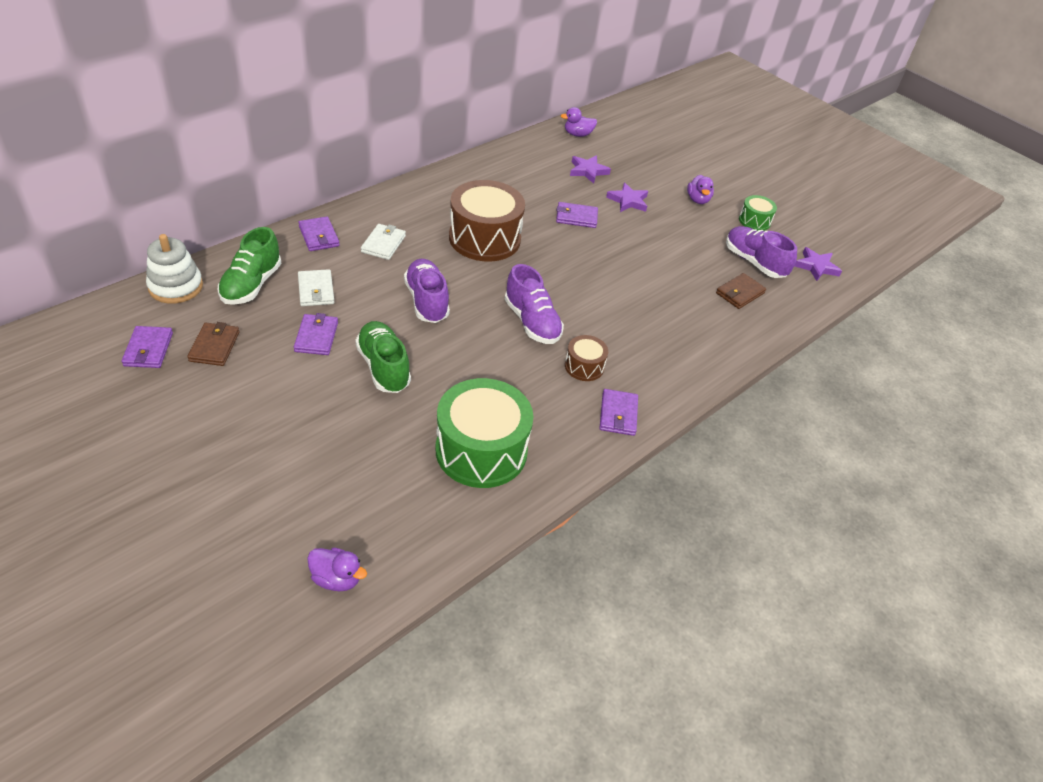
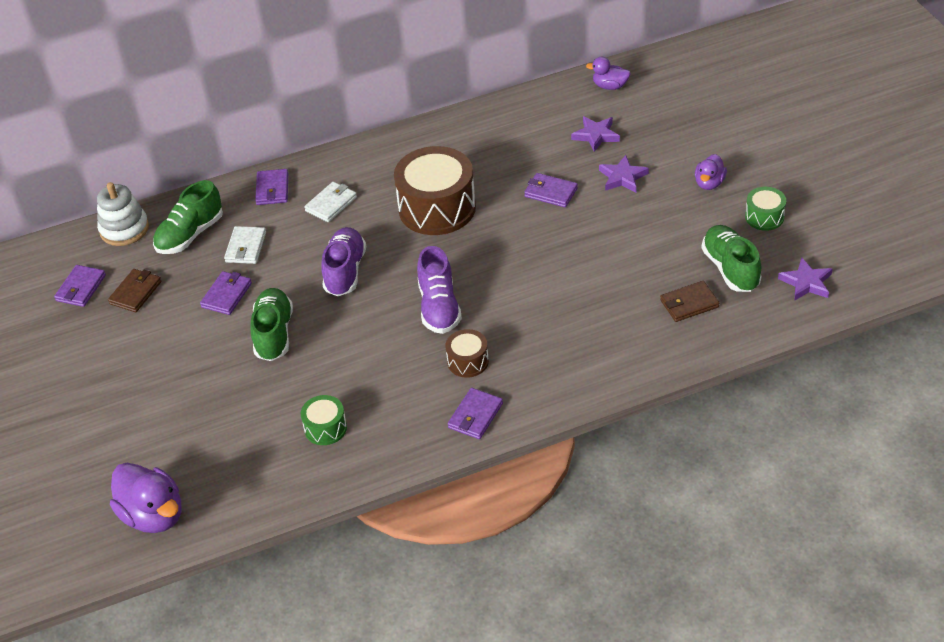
camera: 30 degrees right, 0 degrees up
(336, 579) = (153, 515): purple duck -> purple duck, size x1.74
(481, 450) = (325, 428): green drum -> green drum, size x0.48
(754, 262) = (730, 269): purple shoe -> green shoe

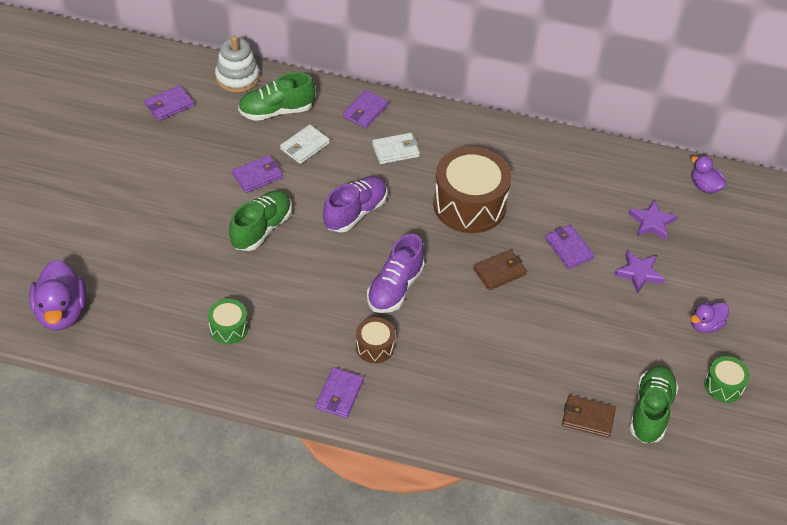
camera: 30 degrees right, 5 degrees up
(136, 292) = (200, 133): brown wallet -> brown wallet (499, 271)
(475, 416) = (339, 394): purple wallet -> purple wallet turned 45 degrees counterclockwise
(806, 283) = (702, 467): purple star -> none

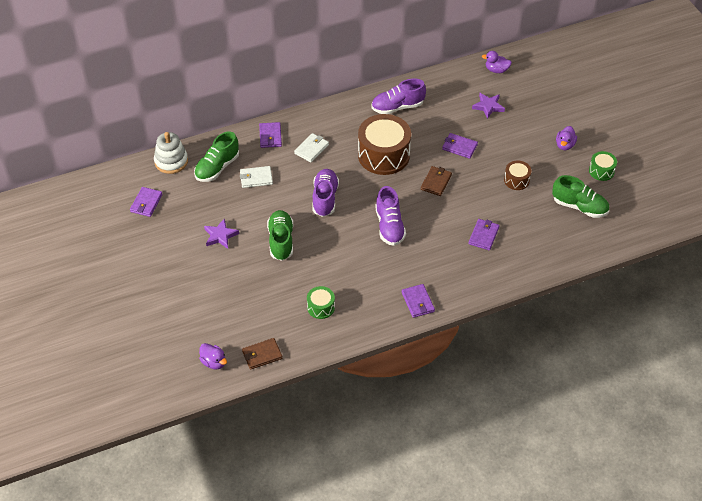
camera: 35 degrees left, 0 degrees up
(61, 312) = (214, 362): purple duck -> purple duck, size x0.57
(258, 176) = (246, 212): purple wallet -> purple wallet (483, 236)
(304, 146) = (256, 178): white wallet -> white wallet turned 75 degrees clockwise
(375, 347) = (411, 265): brown drum -> brown drum (516, 180)
(540, 160) = (397, 107): none -> purple shoe
(588, 418) = (553, 230): brown wallet -> brown wallet (262, 355)
(639, 273) = (507, 138): purple star -> purple star (220, 236)
(650, 411) = (579, 207): green shoe -> green shoe turned 135 degrees clockwise

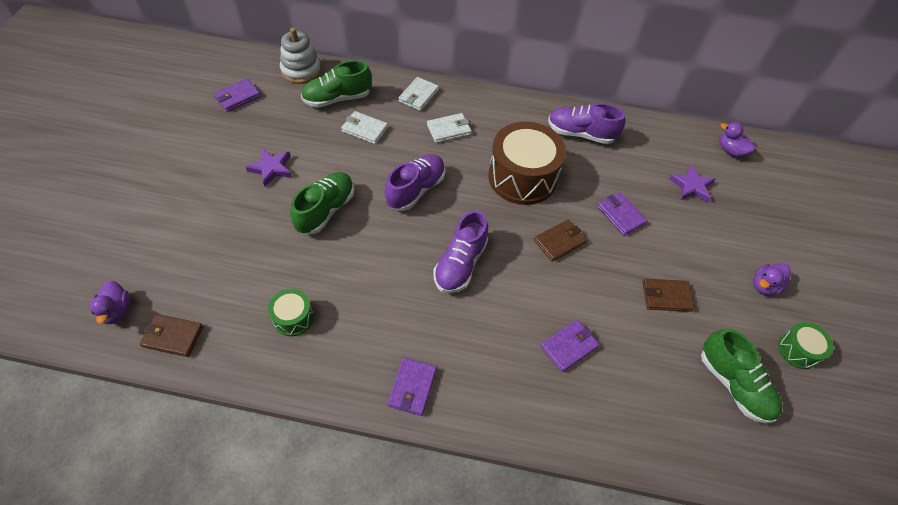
camera: 30 degrees right, 5 degrees up
(270, 136) = (418, 96): purple wallet -> white wallet
(516, 180) = (666, 296): brown drum -> brown wallet

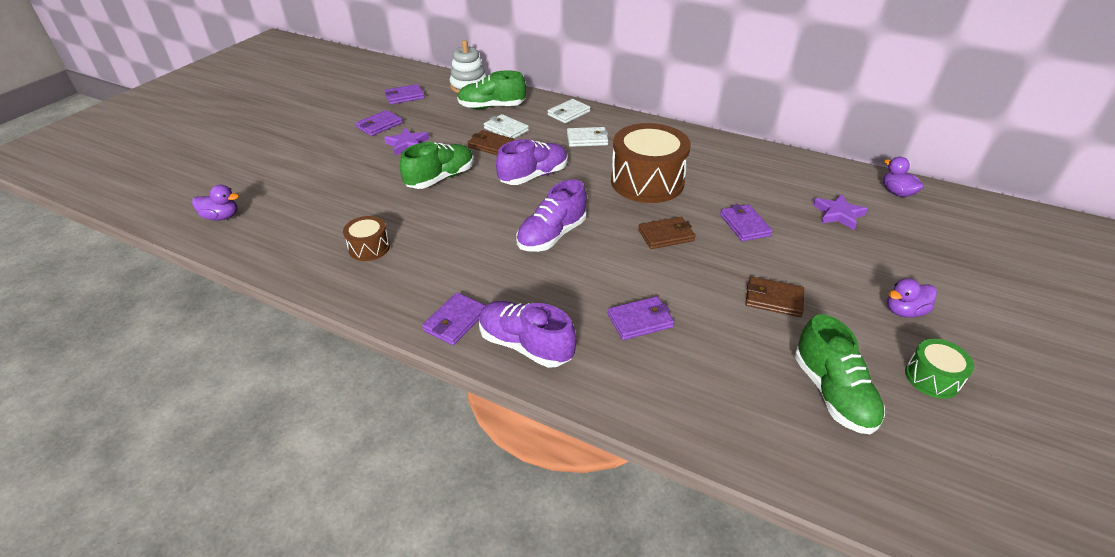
camera: 20 degrees right, 15 degrees down
(116, 310) = (221, 217): purple duck -> purple duck turned 90 degrees counterclockwise
(173, 336) = (256, 242): brown wallet -> brown wallet (491, 145)
(229, 145) = (379, 125): none -> purple wallet
(293, 318) = (369, 248): green drum -> brown drum
(580, 134) = (724, 158): purple shoe -> purple shoe (525, 345)

